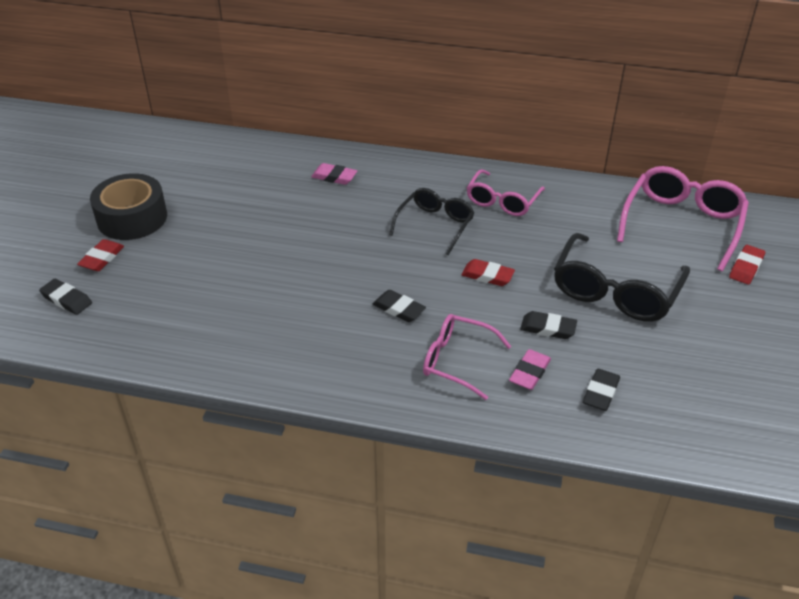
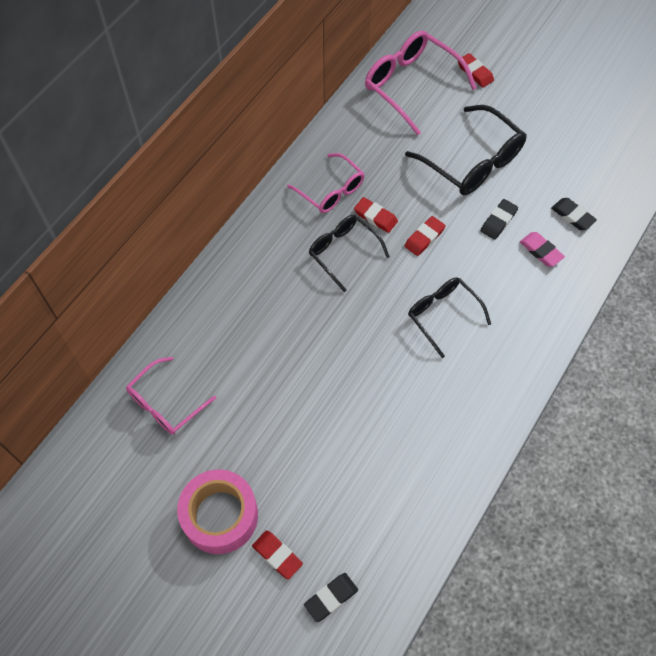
camera: 70 degrees left, 20 degrees up
(132, 218) = (220, 515): black tape -> pink tape
(334, 177) = (234, 311): pink eraser -> none
(399, 309) = (442, 315): black eraser -> black glasses
(456, 361) = (514, 294): pink glasses -> pink glasses (165, 404)
(491, 236) = (375, 217): none -> red eraser

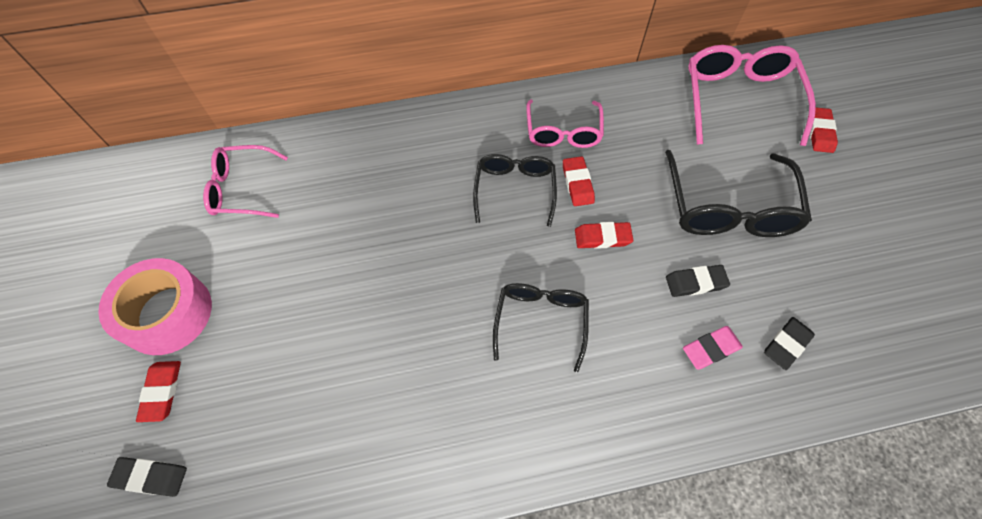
camera: 45 degrees right, 0 degrees up
(541, 251) = (711, 349): pink eraser -> pink eraser turned 60 degrees clockwise
(572, 216) = (786, 344): black eraser -> black eraser turned 45 degrees clockwise

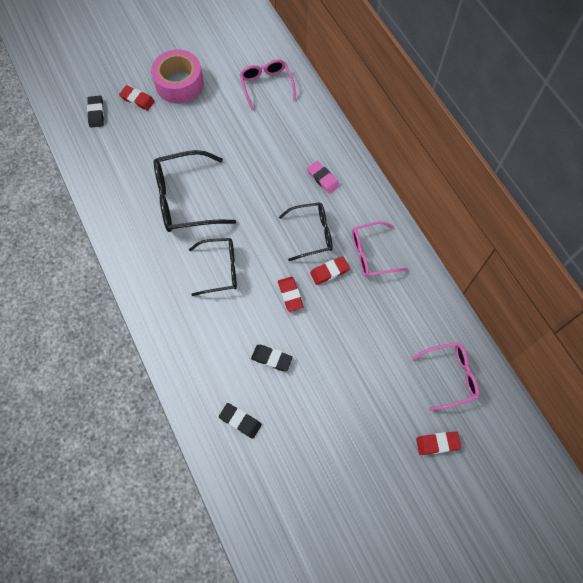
camera: 75 degrees right, 5 degrees up
(162, 392) = (137, 99): red eraser -> red eraser turned 45 degrees clockwise
(695, 282) = (271, 358): black eraser -> black eraser turned 45 degrees counterclockwise
(711, 349) = (225, 372): pink eraser -> pink eraser (323, 178)
(728, 209) = (339, 376): black glasses -> black glasses (185, 199)
(738, 99) = (450, 376): pink glasses -> pink glasses, size x0.64

